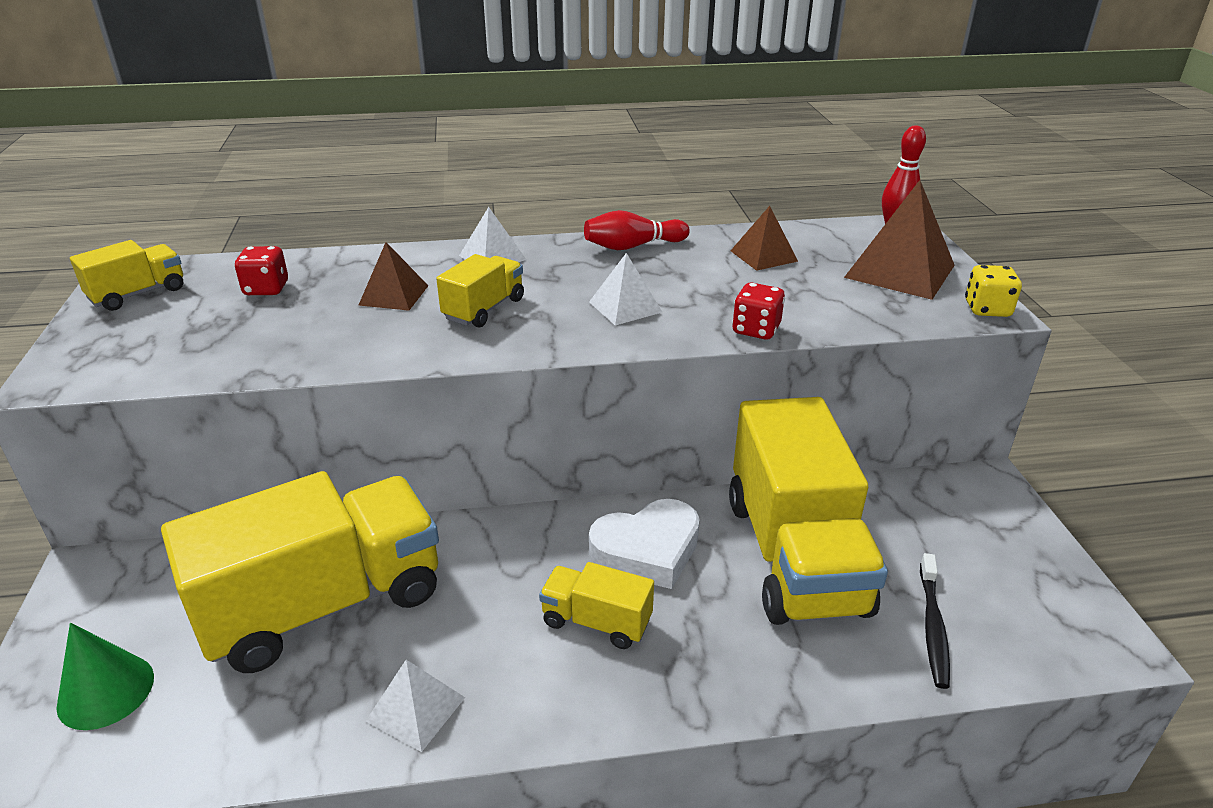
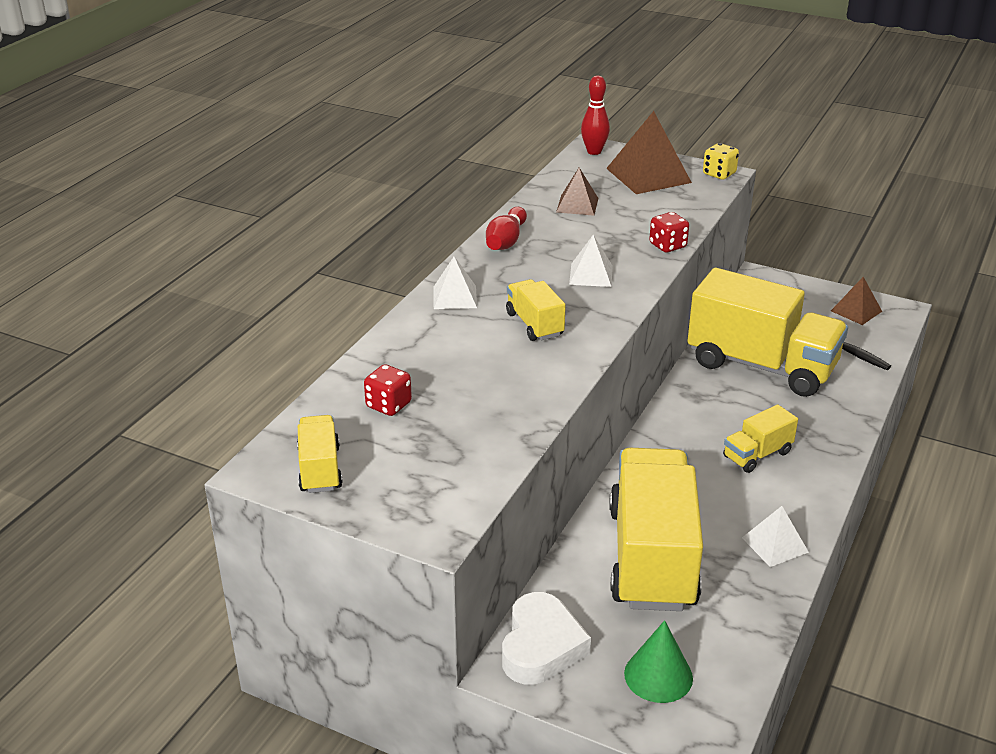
camera: 55 degrees left, 0 degrees up
(394, 295) = (469, 353): brown pyramid -> brown pyramid (856, 311)
(647, 551) = (713, 413): white heart -> white heart (541, 646)

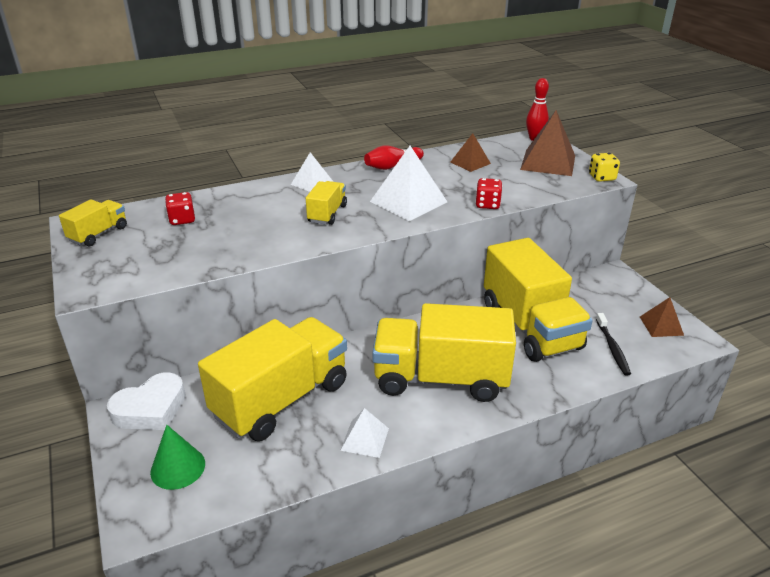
camera: 40 degrees right, 0 degrees up
(591, 275) = (408, 202): white pyramid -> white pyramid, size x1.72
(757, 455) = (441, 378): yellow truck -> yellow truck, size x2.20

